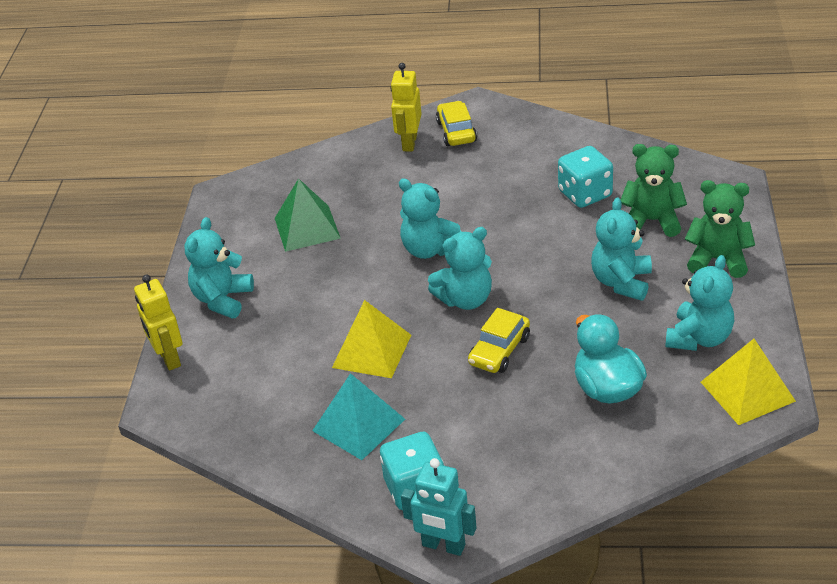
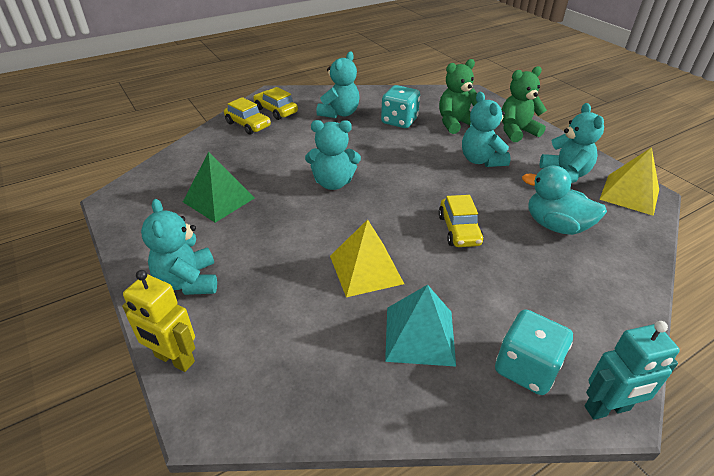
camera: 40 degrees left, 0 degrees up
(409, 143) = (248, 125): yellow robot -> yellow car
(465, 299) = (395, 205): turquoise teddy bear -> turquoise teddy bear (339, 113)

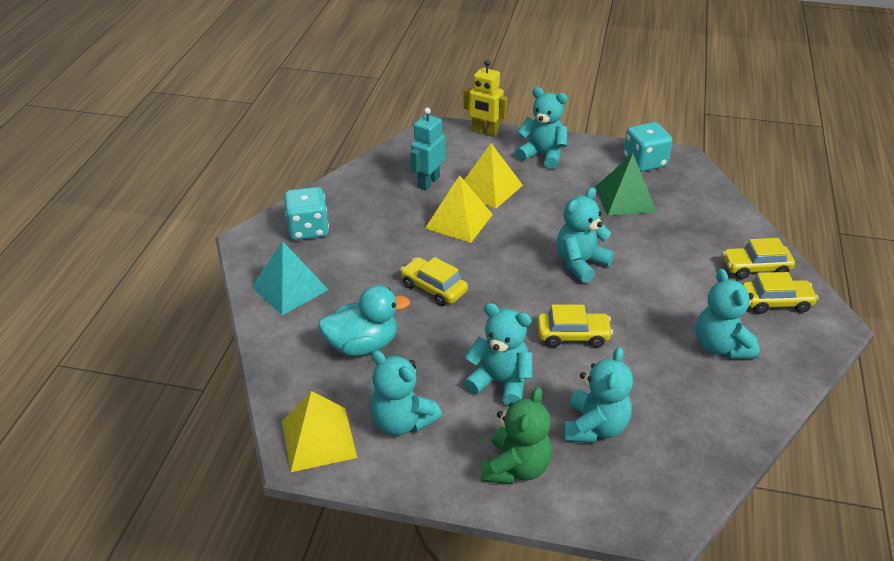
camera: 135 degrees right, 0 degrees up
(174, 359) = (485, 132): yellow robot -> yellow robot turned 135 degrees counterclockwise
(291, 282) = (489, 188): none -> yellow pyramid
(399, 121) = (651, 382): turquoise dice -> turquoise dice (644, 162)
(405, 155) = (573, 335): none -> yellow car
(420, 335) = (382, 209): turquoise pyramid -> turquoise pyramid (289, 288)
(455, 123) = (594, 427): green teddy bear -> turquoise teddy bear
(607, 408) = (251, 236): turquoise robot -> turquoise robot (428, 182)

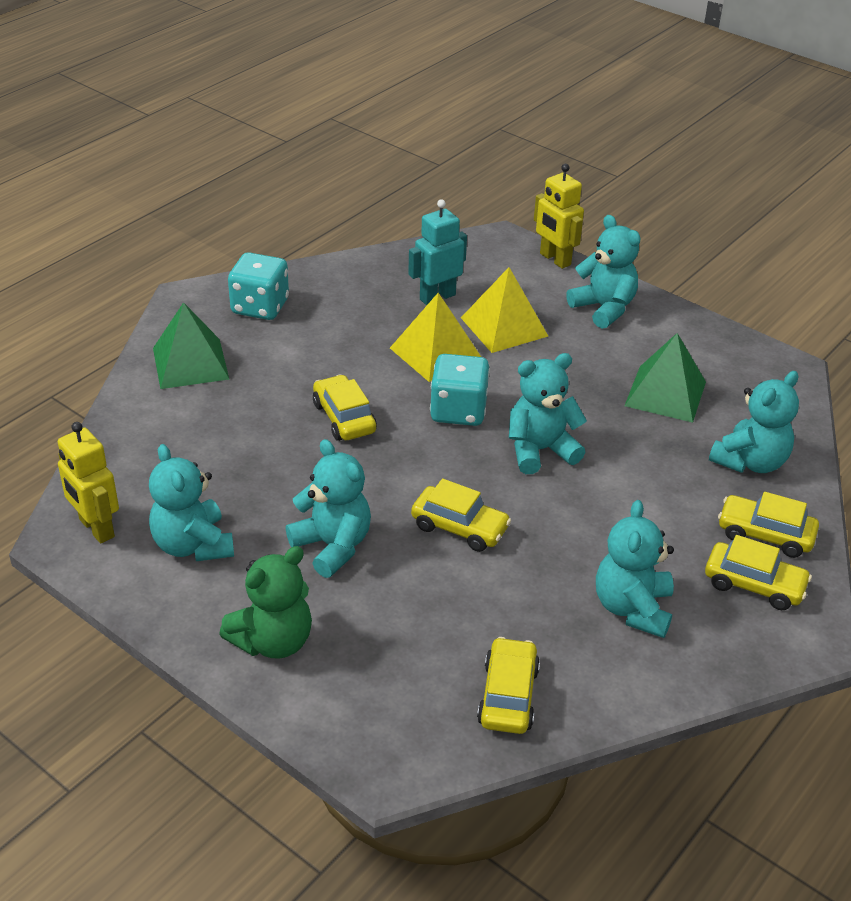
camera: 25 degrees right, 0 degrees up
(289, 288) = (190, 363): turquoise pyramid -> green pyramid
(318, 439) = (96, 528): yellow pyramid -> yellow robot
(363, 345) = (218, 450): turquoise duck -> none
(594, 427) = (397, 636): turquoise teddy bear -> turquoise teddy bear (750, 462)
(644, 162) = (731, 358): turquoise dice -> turquoise dice (458, 411)
(696, 437) = (508, 696): none -> yellow car

